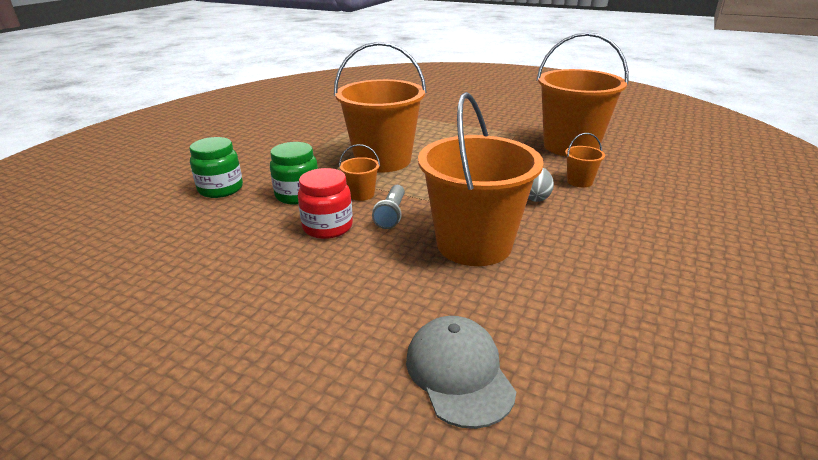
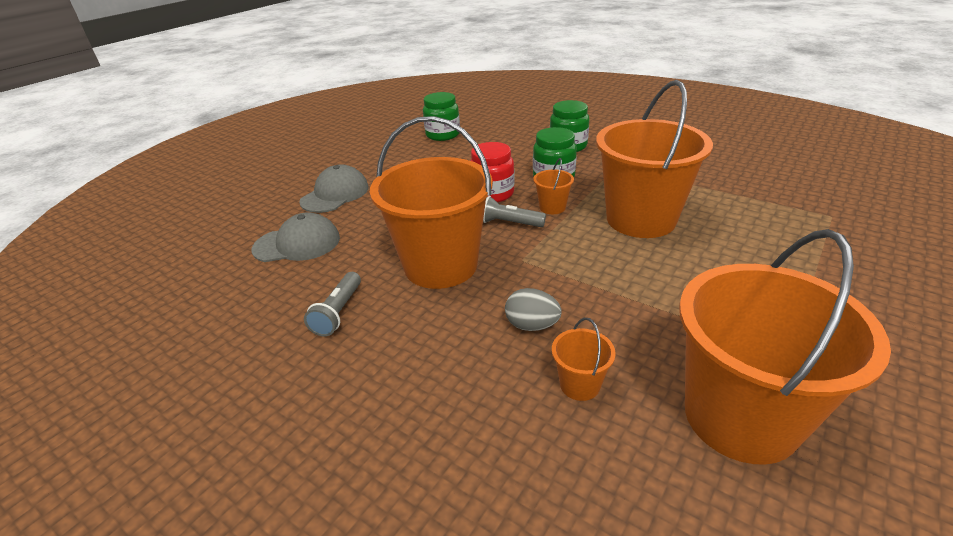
camera: 100 degrees right, 5 degrees up
(112, 286) = (443, 135): none -> green jar
(304, 371) = (335, 194): none -> grey cap
(575, 295) = (338, 312): none -> grey flashlight

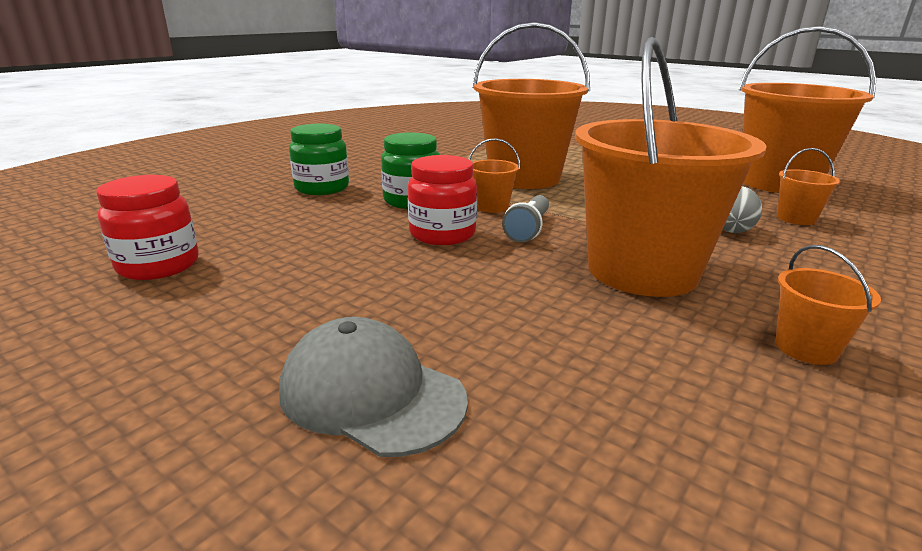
camera: 90 degrees left, 10 degrees down
(297, 244) = (614, 430): grey cap -> none
(338, 312) = (806, 348): grey flashlight -> orange bucket
(443, 135) = (158, 265): green jar -> red jar

